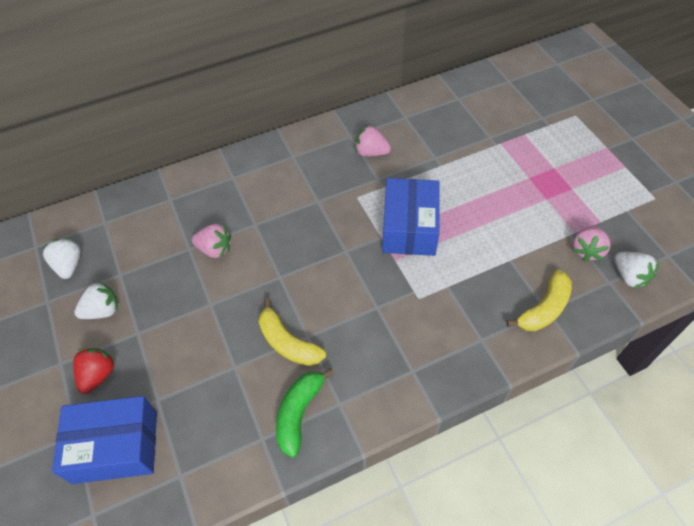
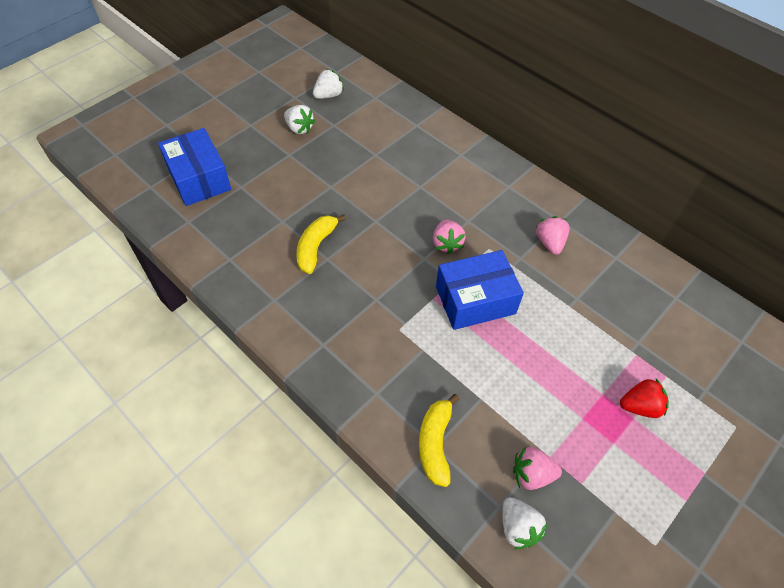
camera: 65 degrees right, 0 degrees up
(98, 375) = (248, 147): red strawberry -> red strawberry (640, 406)
(215, 249) = (382, 170): pink strawberry -> pink strawberry (446, 243)
(299, 413) = (257, 275): green banana -> none
(544, 309) = (435, 443): yellow banana -> yellow banana turned 75 degrees clockwise
(629, 276) = (518, 527): white strawberry -> white strawberry turned 60 degrees counterclockwise

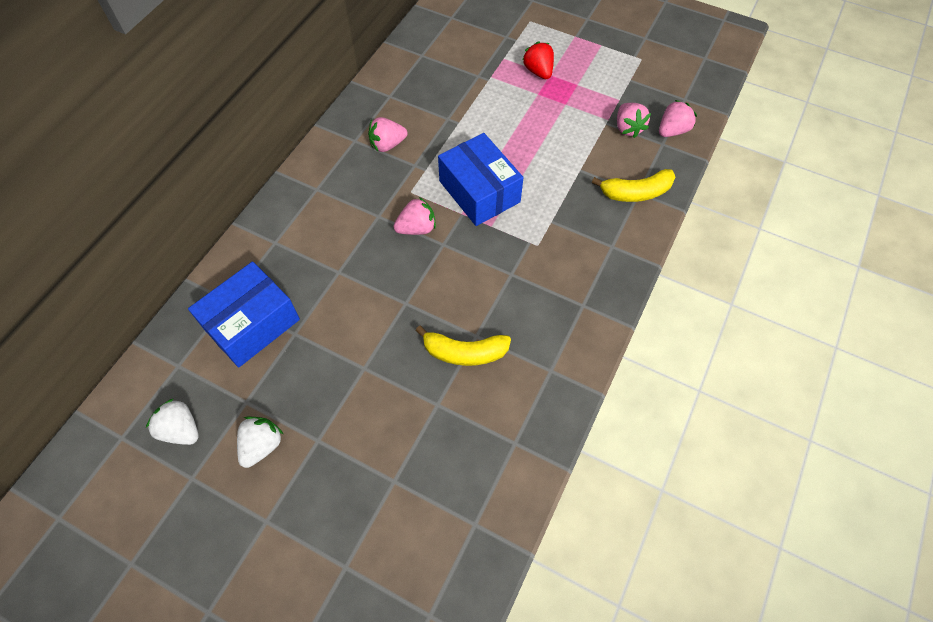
camera: 105 degrees left, 5 degrees up
(199, 178) = (394, 547): blue box -> blue box (252, 324)
(518, 527) = (672, 131): white strawberry -> pink strawberry

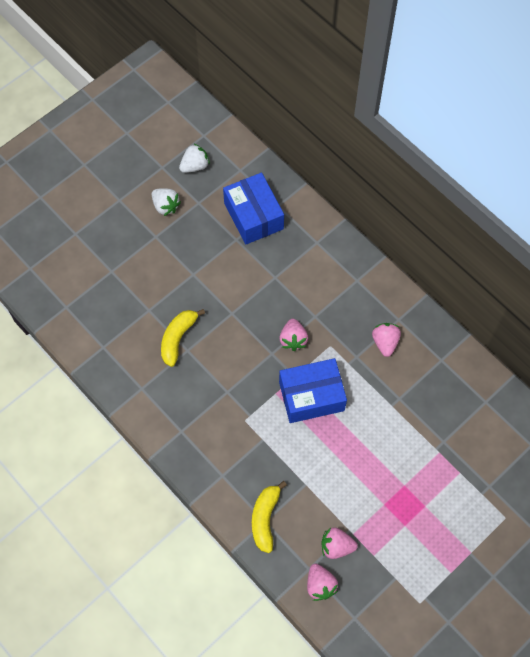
camera: 110 degrees right, 5 degrees up
(538, 71) = (432, 497): red strawberry -> none

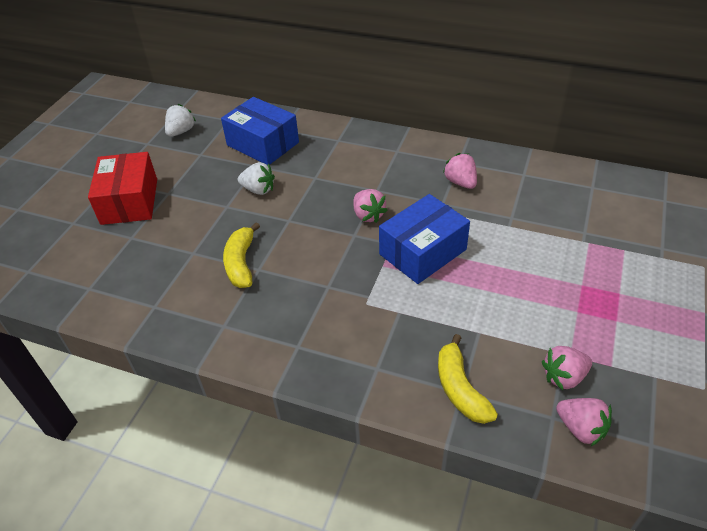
camera: 25 degrees left, 20 degrees down
(124, 231) = (130, 201): none -> red box
(165, 206) = (166, 168): white strawberry -> white strawberry (258, 190)

